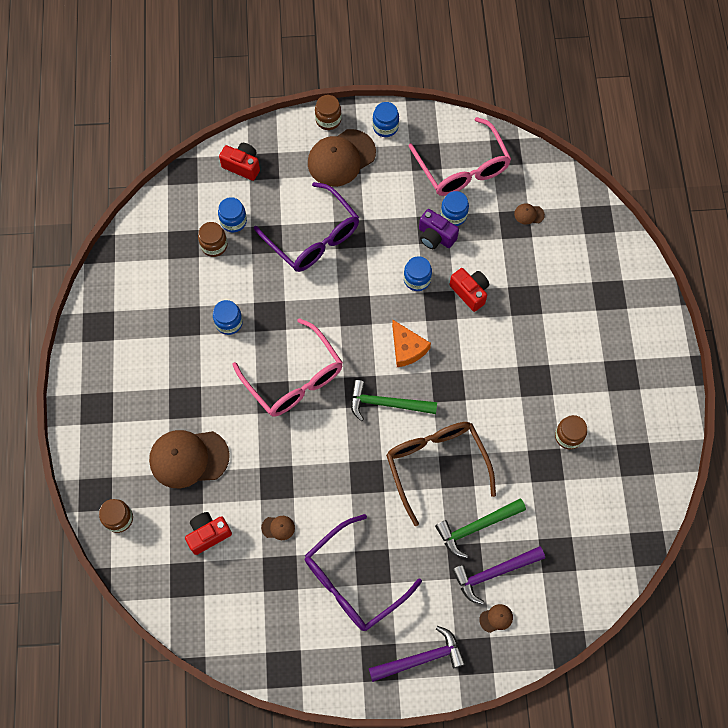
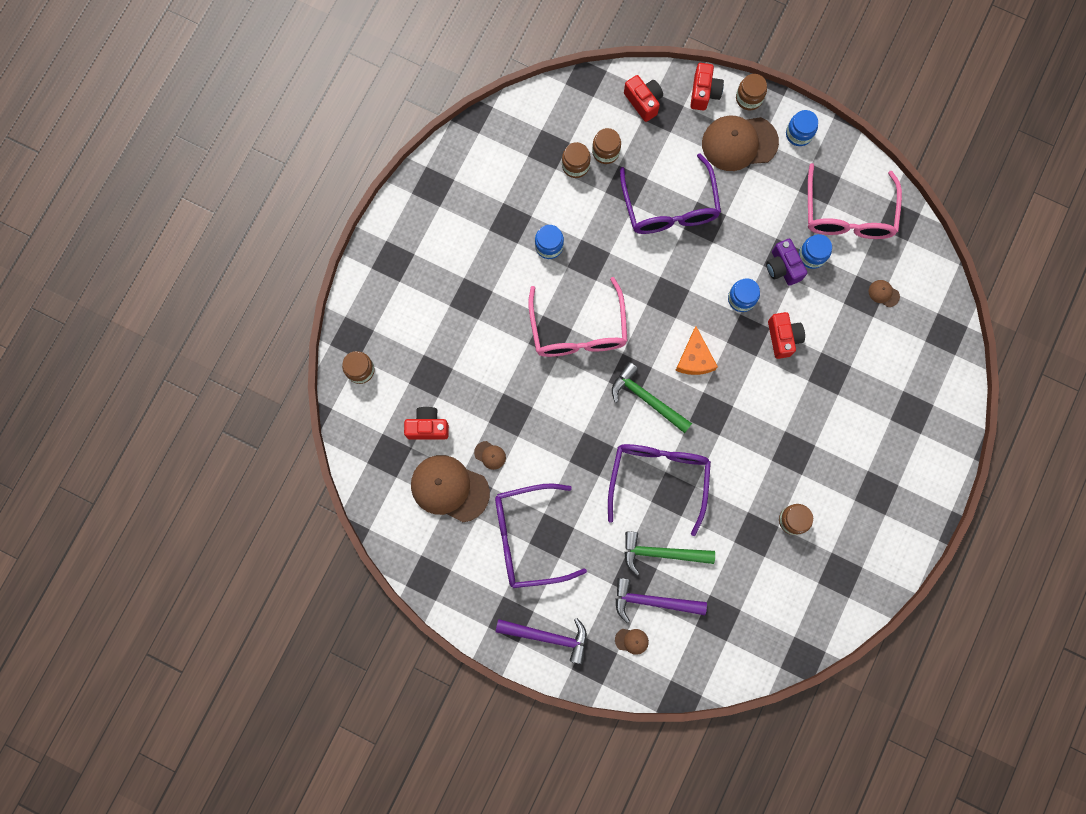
camera: 30 degrees right, 10 degrees up
(188, 458) = (447, 350): brown cap -> brown cap (449, 488)
(233, 221) = (605, 152): blue jar -> brown jar
(289, 134) = (704, 93): none -> red camera
(436, 465) = (658, 478): brown glasses -> purple glasses

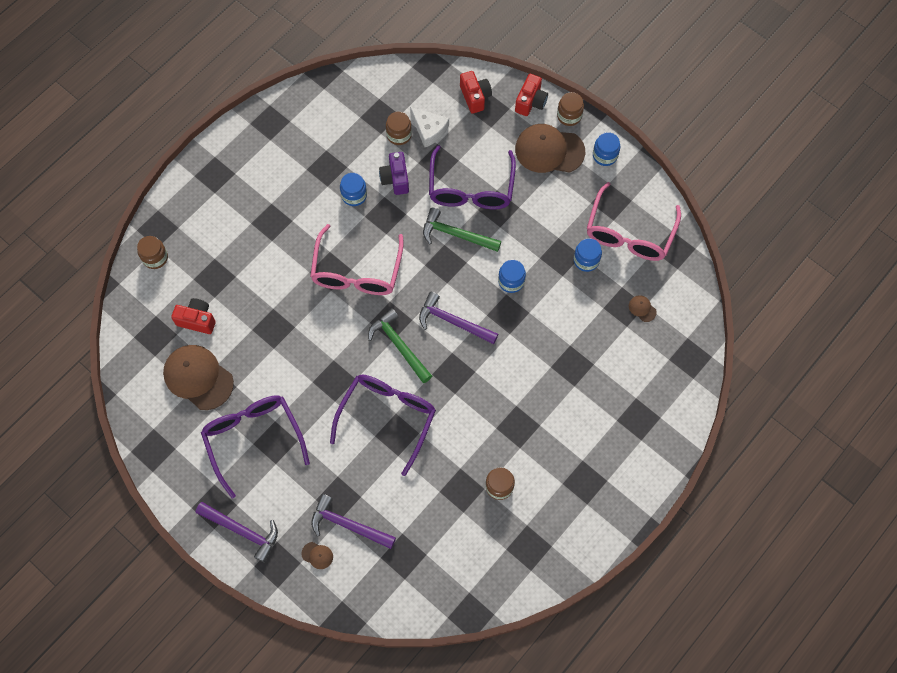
camera: 15 degrees right, 10 degrees down
(490, 455) = (243, 358): brown cap -> none
(527, 538) = (253, 438): purple glasses -> purple glasses turned 60 degrees clockwise
(605, 152) = (429, 130): brown jar -> white cheese
(661, 553) = (369, 484): green hammer -> green hammer (456, 234)
(694, 358) = (453, 321): orange cheese -> purple hammer
(782, 267) = (556, 264): purple camera -> purple camera (395, 179)
(783, 338) = (538, 324): red camera -> none

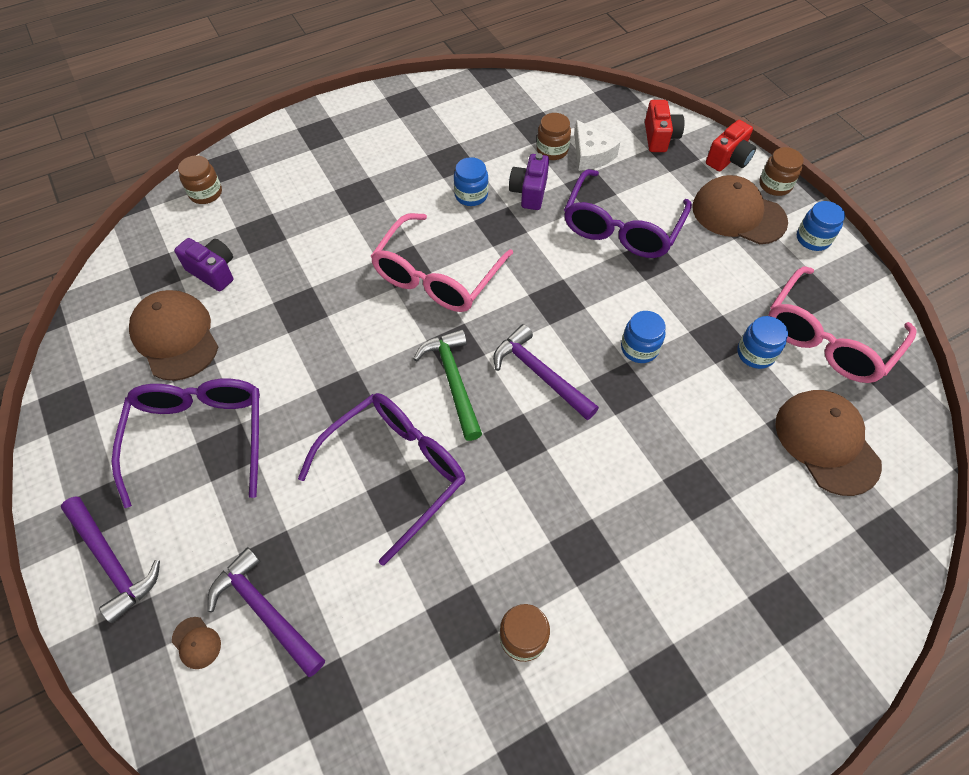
camera: 20 degrees right, 10 degrees down
(197, 320) = (213, 272): red camera -> purple camera
(456, 234) = (583, 272): green hammer -> none
(642, 308) = (826, 442): brown cap -> brown cap, size x2.44

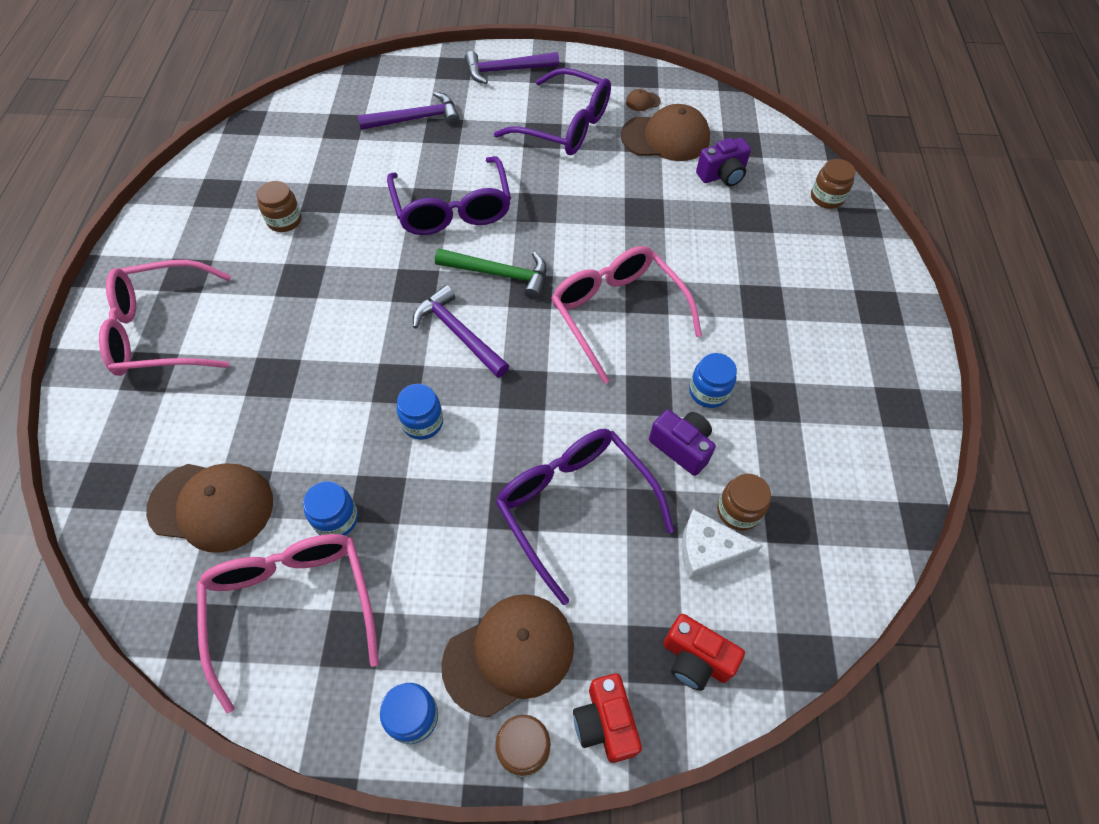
camera: 120 degrees right, 0 degrees up
(196, 643) = (424, 89): brown cap -> brown cap (642, 101)
(540, 374) = (458, 333): purple hammer -> purple hammer turned 120 degrees counterclockwise
(743, 639) = (161, 331): none -> pink glasses

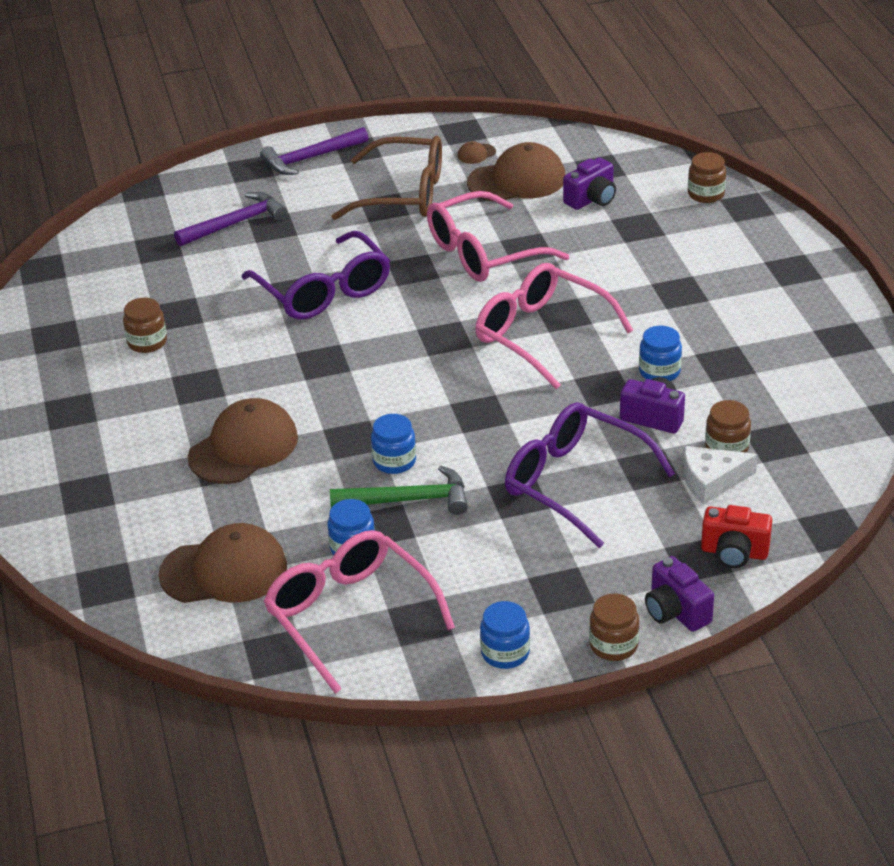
camera: 15 degrees left, 20 degrees down
(161, 331) = (77, 460): pink glasses -> pink glasses (483, 253)
(458, 333) = (390, 387): purple hammer -> none
(499, 274) = (404, 332): green hammer -> green hammer (408, 500)
(509, 654) = (568, 593): brown cap -> brown cap (243, 447)
(565, 126) = (404, 194): purple glasses -> brown glasses
(605, 723) = (675, 611): red camera -> purple camera

